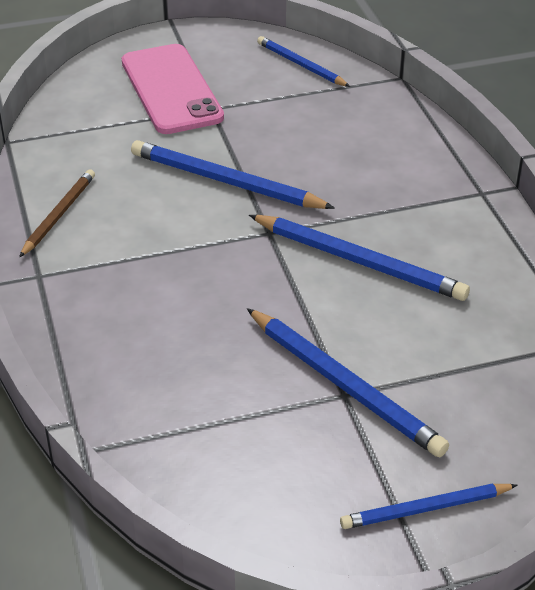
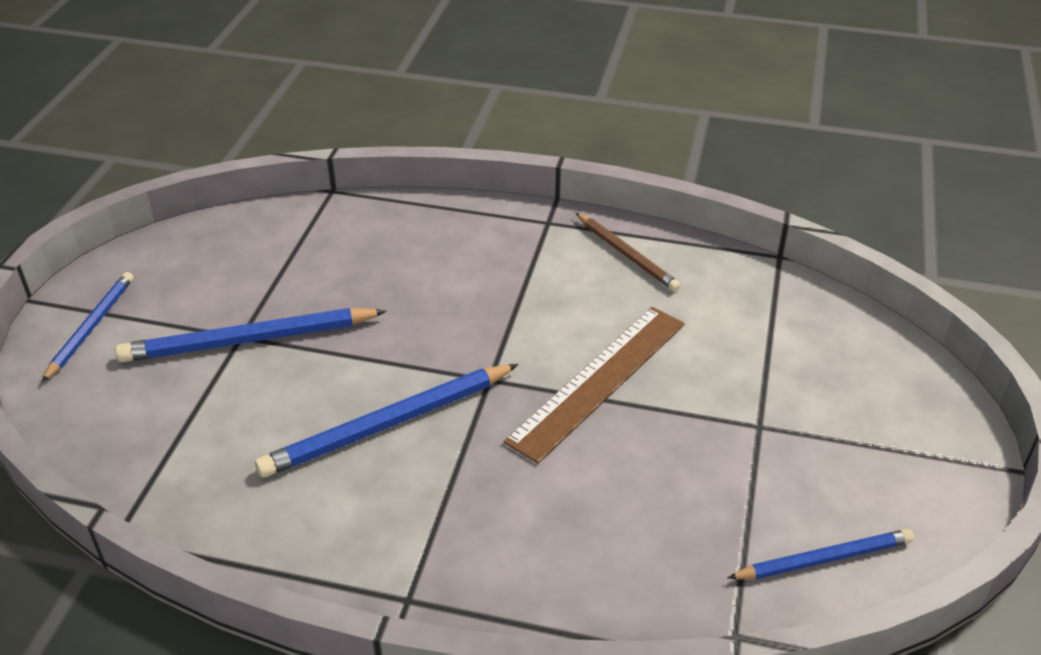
camera: 120 degrees right, 0 degrees up
(171, 89) = (822, 405): pink phone -> none
(226, 182) = (599, 381): blue pencil -> brown ruler

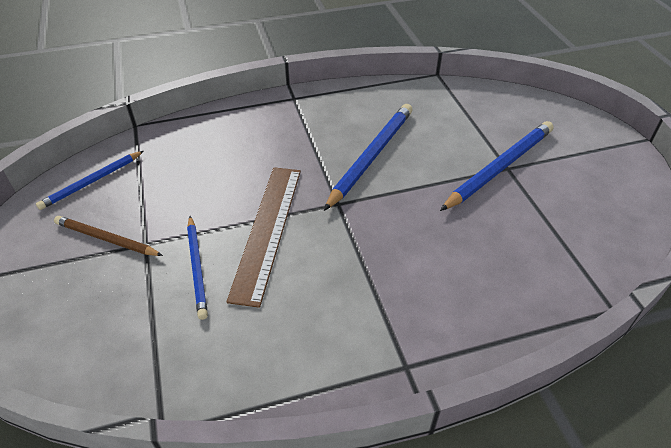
camera: 150 degrees right, 5 degrees up
(91, 327) = (590, 139): blue pencil -> blue pencil (197, 268)
(627, 254) = (310, 359): brown pencil -> brown pencil (106, 239)

